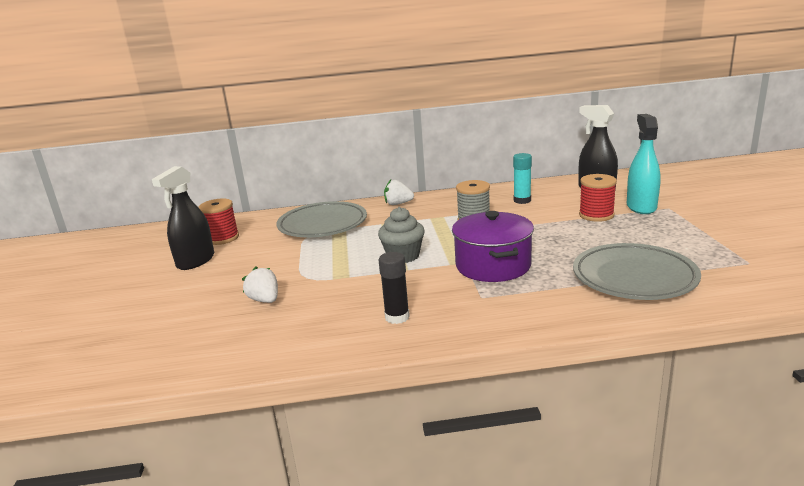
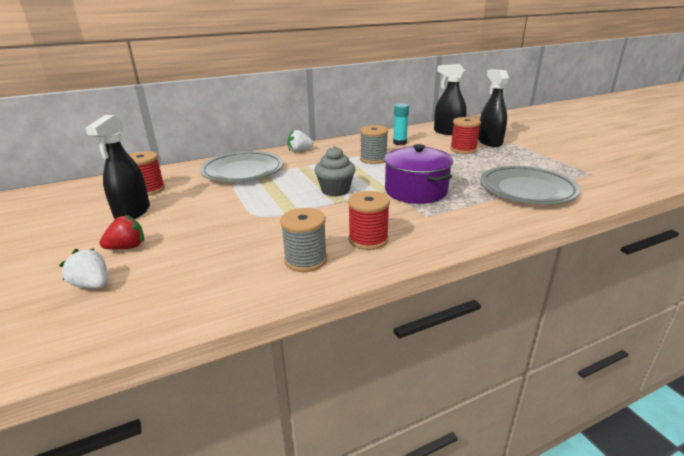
camera: 20 degrees left, 5 degrees up
(172, 296) = (127, 247): none -> red strawberry
(265, 300) = (231, 239): white strawberry -> white strawberry (92, 285)
(319, 331) = (305, 260): none -> grey spool
(397, 317) = (368, 240): black glue stick -> red spool
(641, 207) = (489, 142): turquoise spray bottle -> black spray bottle

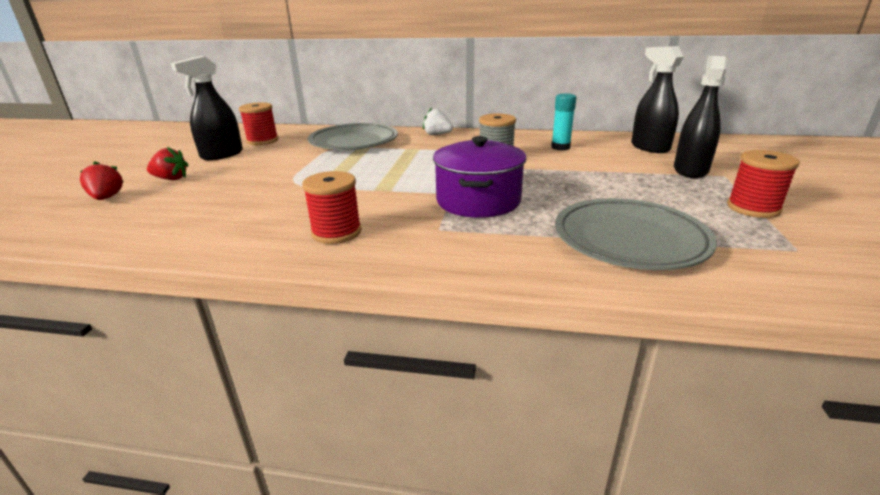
camera: 35 degrees right, 0 degrees up
(92, 285) = (107, 198): white strawberry -> red strawberry
(305, 260) = (253, 231): grey spool -> none
(335, 190) = (398, 178): grey cupcake -> none
(463, 149) = (631, 171): red spool -> red spool (753, 208)

